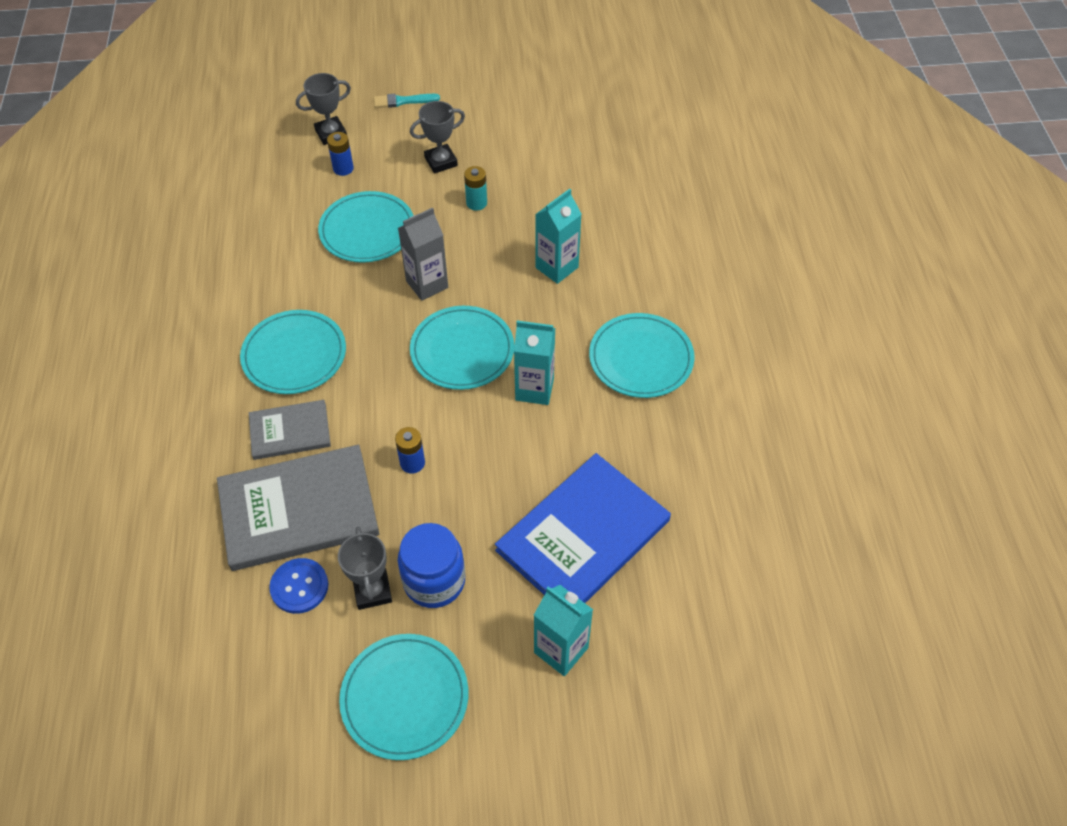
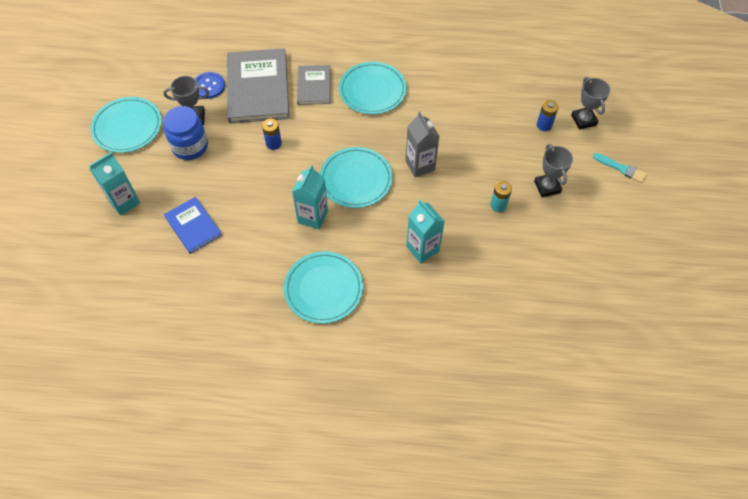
camera: 100 degrees right, 5 degrees up
(367, 230) = (478, 135): turquoise plate -> none
(403, 101) = (621, 168): turquoise brush -> turquoise brush turned 120 degrees clockwise
(583, 535) = (193, 226): blue book -> blue book, size x0.55

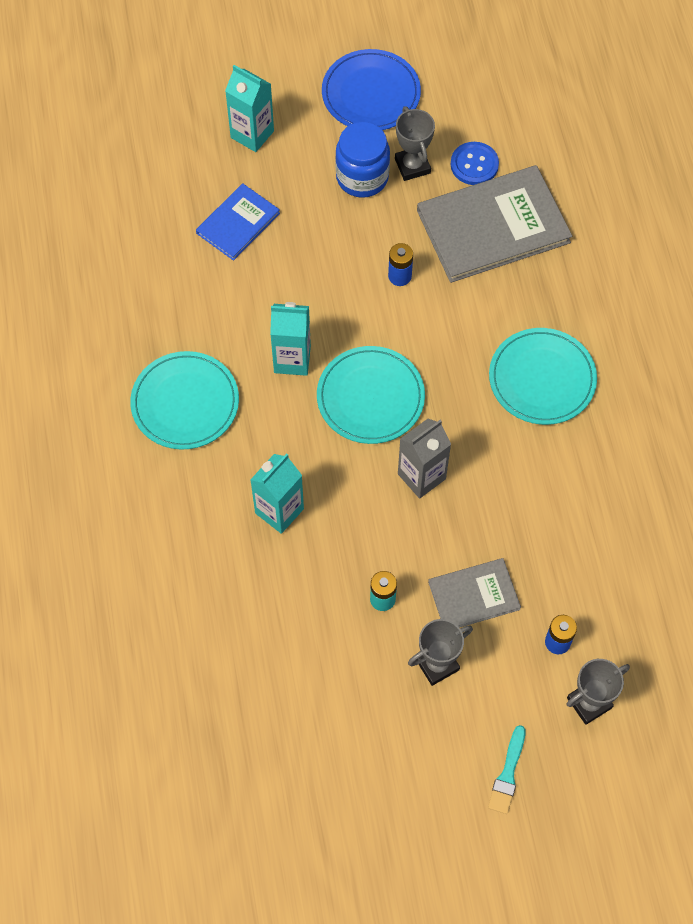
camera: 75 degrees right, 5 degrees up
(127, 127) = (371, 93): turquoise plate -> blue plate
(314, 86) = (522, 297): grey book -> grey book (473, 595)

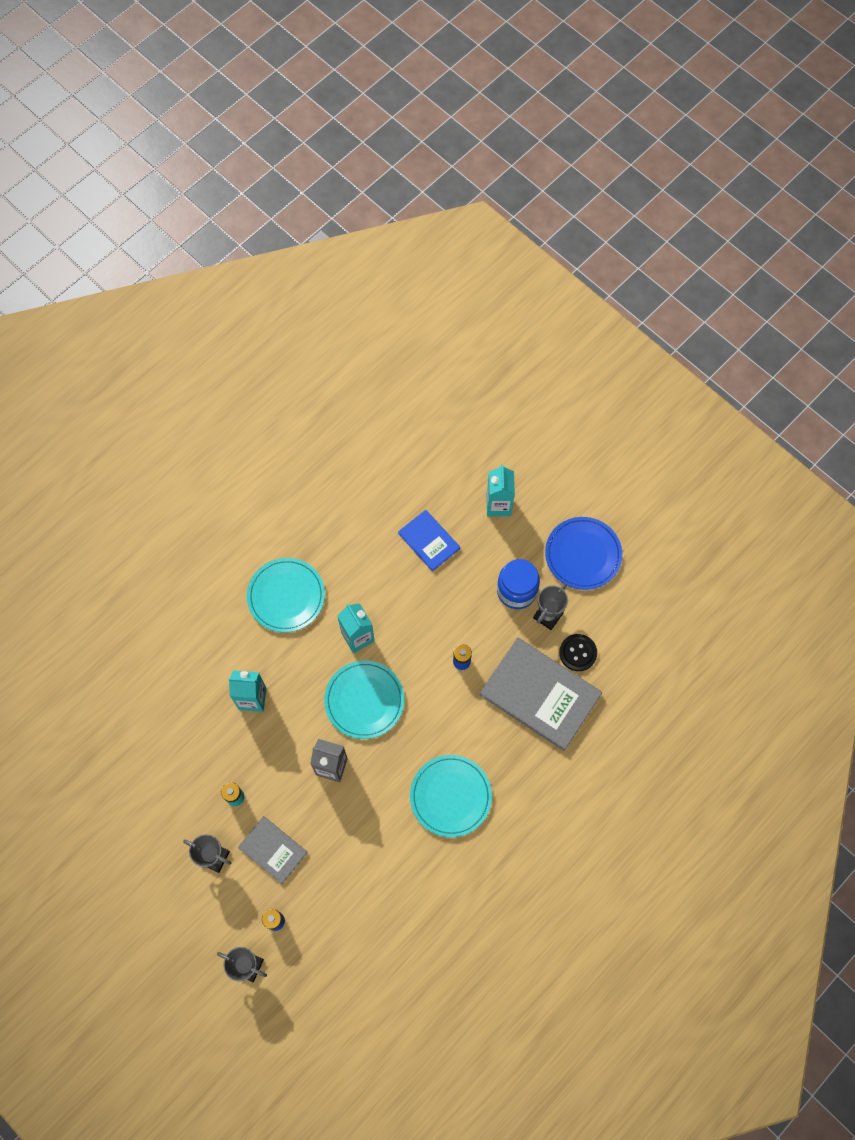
camera: 55 degrees right, 5 degrees up
(238, 223) = (429, 541): blue book -> blue book turned 45 degrees clockwise
(474, 164) = (578, 653): blue button -> black button
(507, 774) = (171, 944): turquoise brush -> none

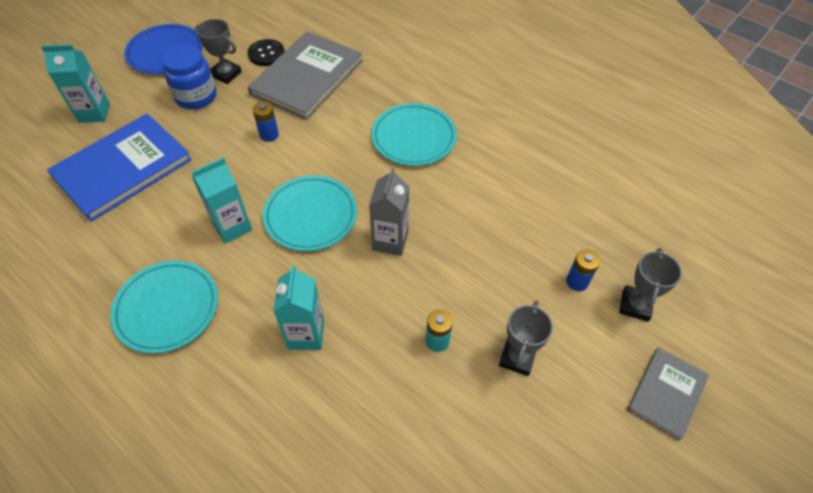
camera: 95 degrees left, 15 degrees down
(273, 850) = (496, 292): grey book -> grey book (666, 393)
(429, 541) = (122, 168): blue book -> blue book, size x1.82

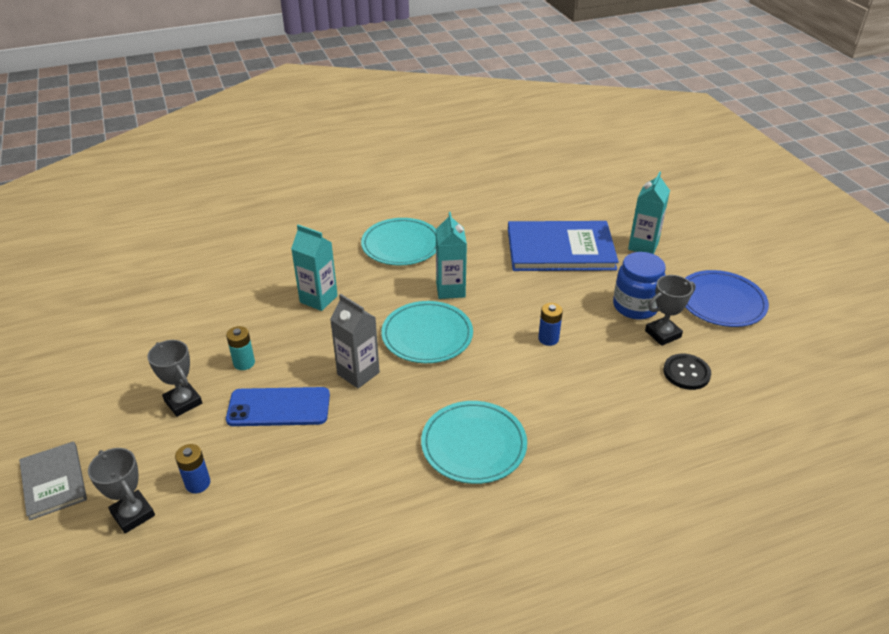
camera: 120 degrees right, 15 degrees down
(122, 168) = (560, 249): blue book -> blue book turned 75 degrees counterclockwise
(307, 77) = (626, 392): grey book -> none
(467, 276) = (279, 407): none -> blue phone

